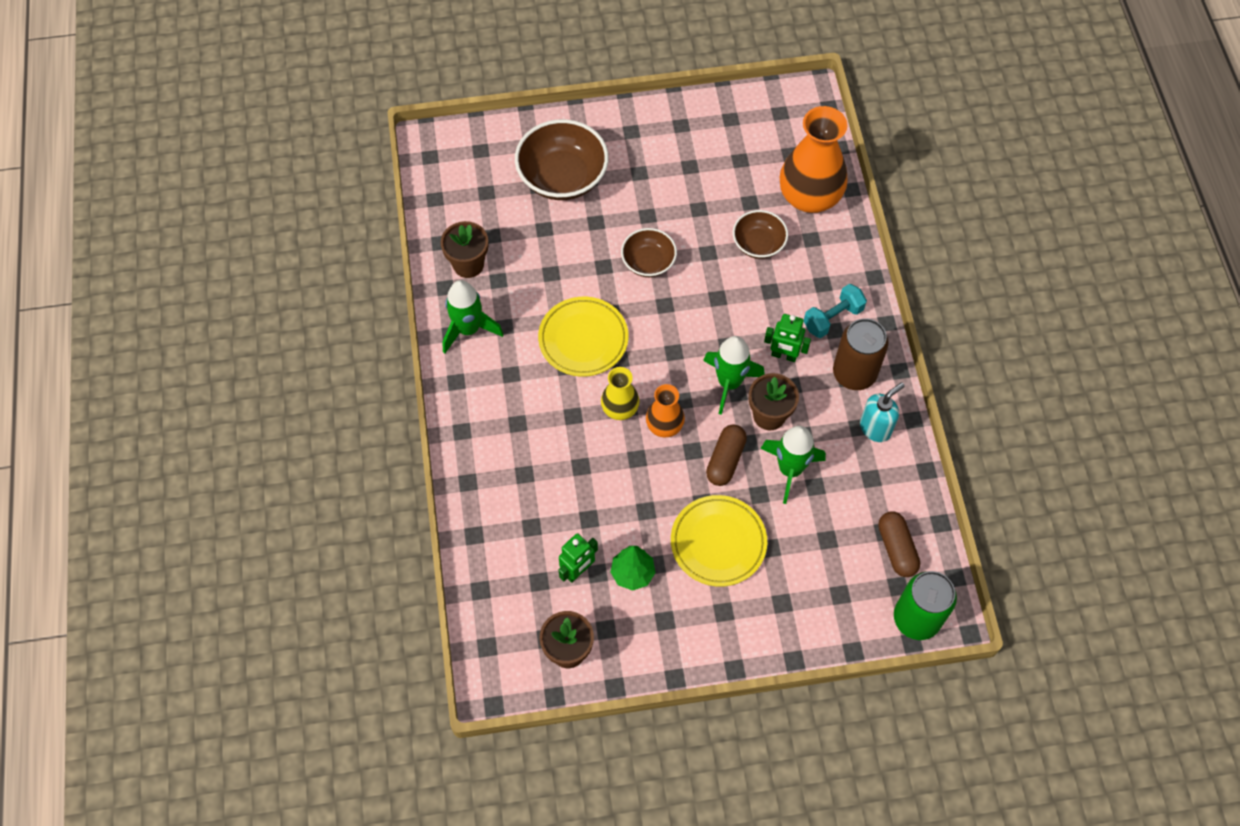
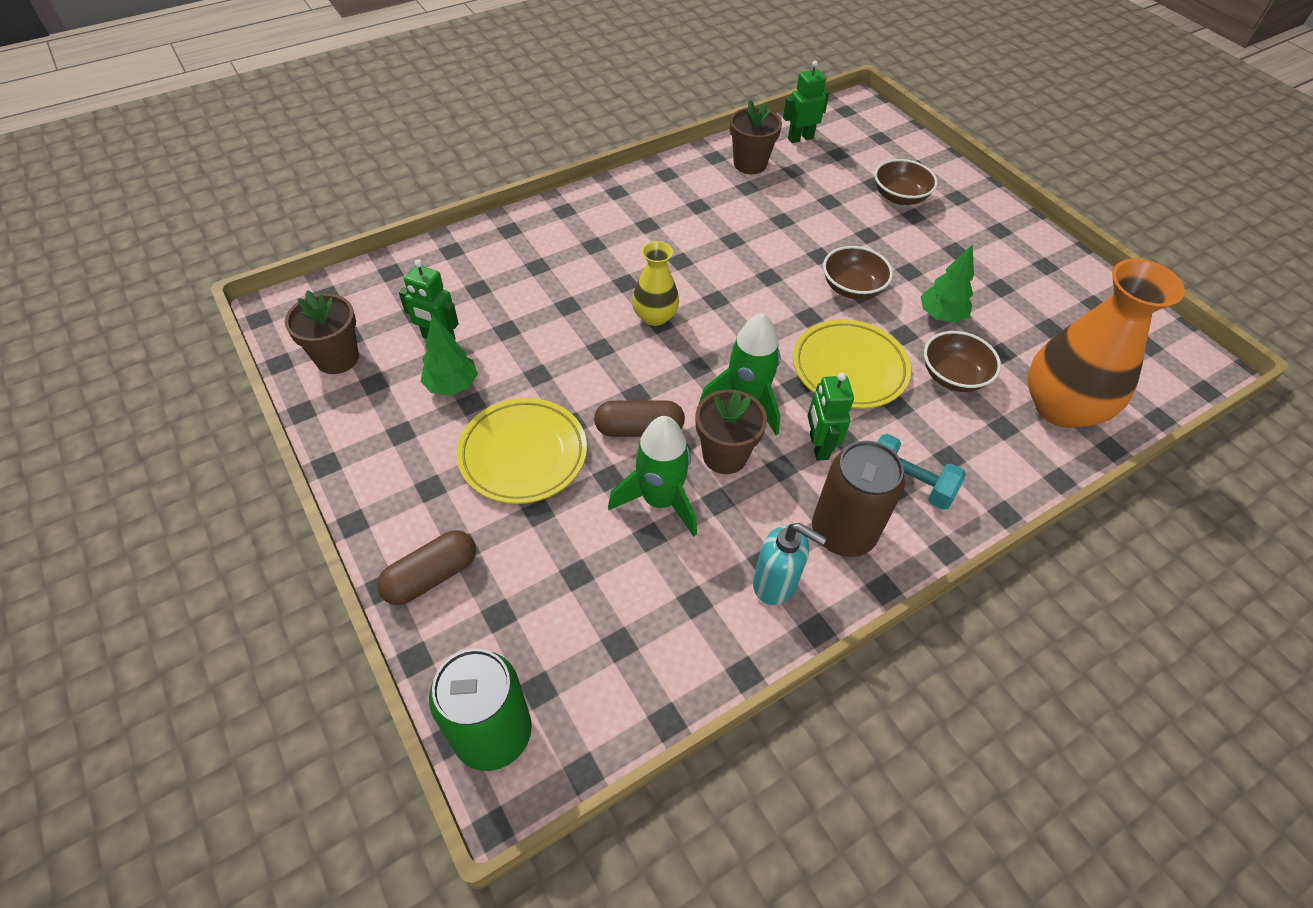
camera: 65 degrees right, 10 degrees down
(452, 210) = (800, 138): none -> green robot
(468, 329) = (679, 183): green rocket -> none
(562, 177) = (899, 197): brown bowl -> brown bowl, size x0.58
(583, 339) = (721, 264): yellow plate -> yellow plate (849, 368)
(664, 425) = (654, 360): orange vase -> none
(701, 220) = (940, 316): none -> green tree
(896, 548) = (598, 669): brown capsule -> brown capsule (431, 576)

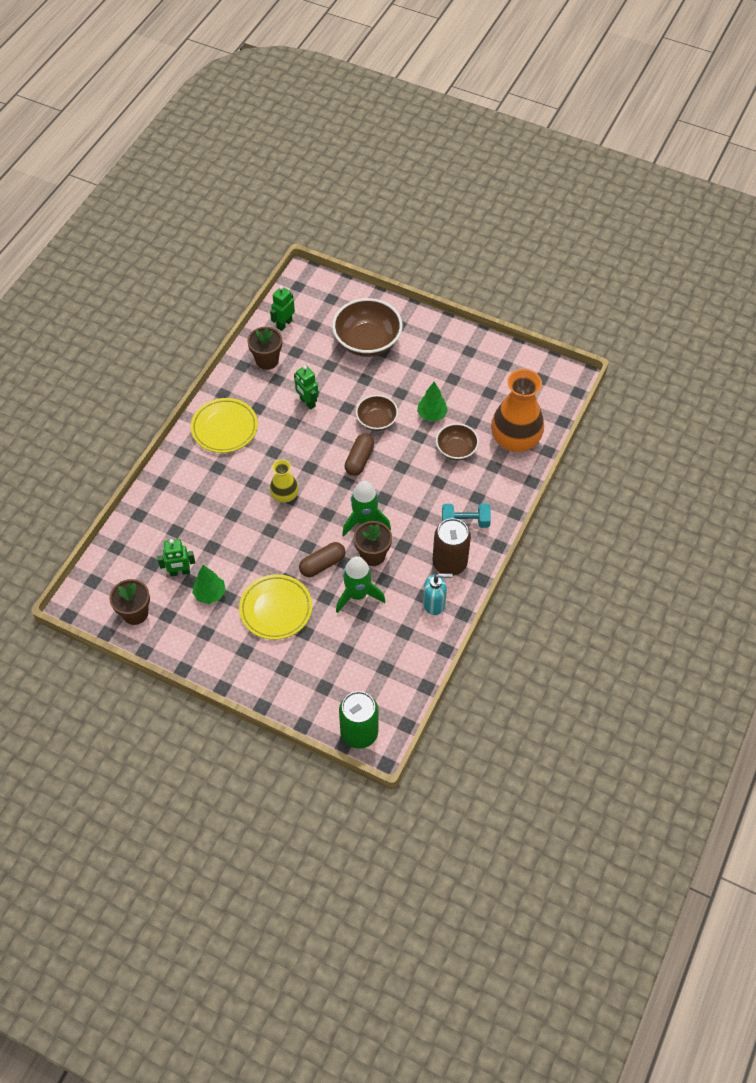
camera: 30 degrees left, 5 degrees up
(431, 576) = (280, 689): brown capsule -> brown capsule (359, 460)
(818, 446) = (413, 525): green robot -> green robot (307, 402)
(849, 368) = (403, 473): yellow plate -> yellow plate (224, 428)
(899, 197) = (367, 341): brown bowl -> brown bowl, size x1.71

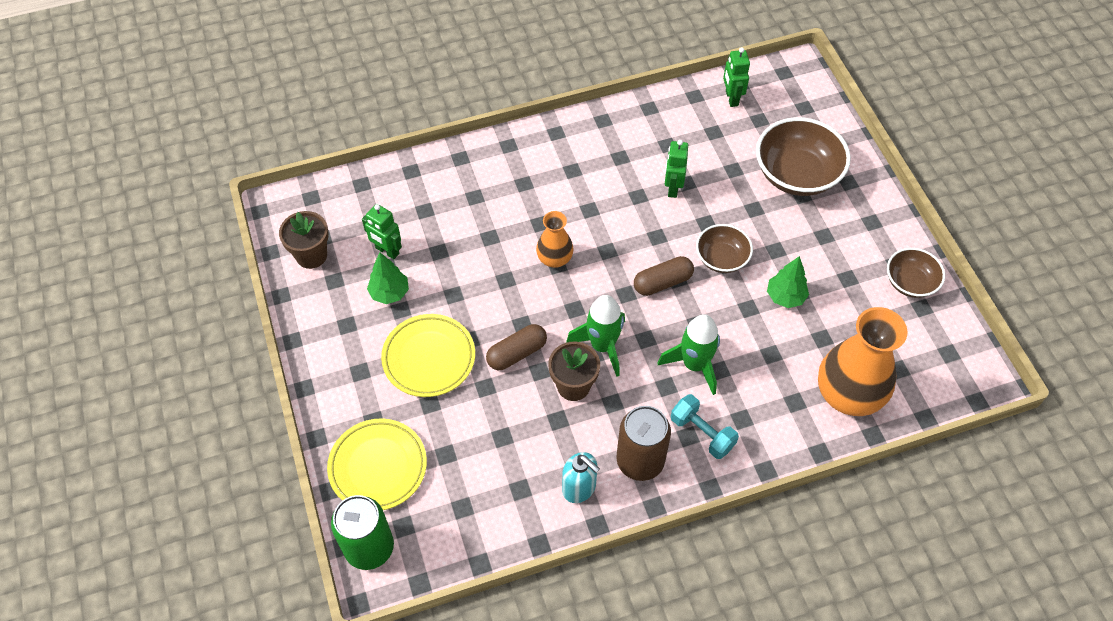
camera: 45 degrees right, 0 degrees up
(224, 428) = (570, 152): yellow plate -> yellow plate (378, 467)
(267, 360) = (677, 120): brown flower pot -> none
(284, 324) = (731, 98): green robot -> green robot turned 90 degrees counterclockwise
(285, 495) = (554, 258): yellow vase -> orange vase
(322, 564) = (517, 353): brown capsule -> brown capsule turned 45 degrees counterclockwise
(357, 595) = (516, 412): green rocket -> green rocket (694, 365)
(456, 449) = (773, 352): brown bowl -> brown bowl (910, 282)

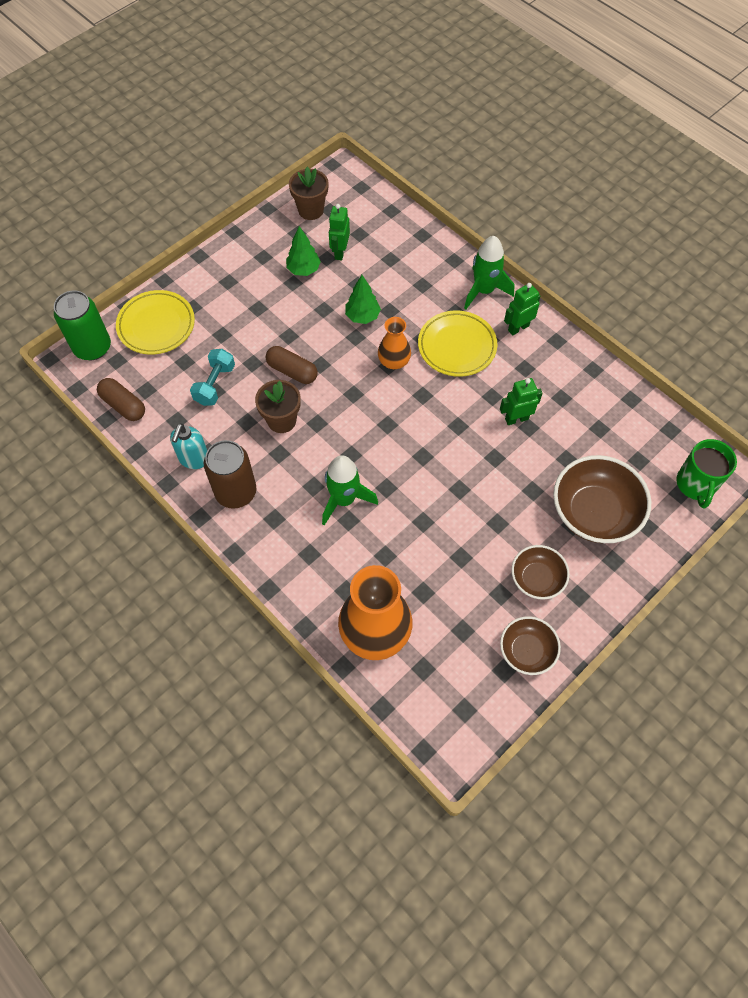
camera: 65 degrees right, 5 degrees up
(429, 358) = (260, 317): yellow plate -> yellow plate (457, 346)
(602, 346) = (328, 426): green rocket -> green rocket (484, 290)
(662, 282) = (413, 447): brown capsule -> brown capsule (123, 405)
(702, 433) = (281, 528): turquoise dumbbell -> turquoise dumbbell (215, 384)
(721, 258) = (463, 483): brown bowl -> brown bowl (536, 579)
(731, 98) = (648, 429): green robot -> green robot (518, 328)
(785, 297) = (451, 547): green tree -> green tree (362, 316)
(801, 93) = (696, 484): none -> green mug

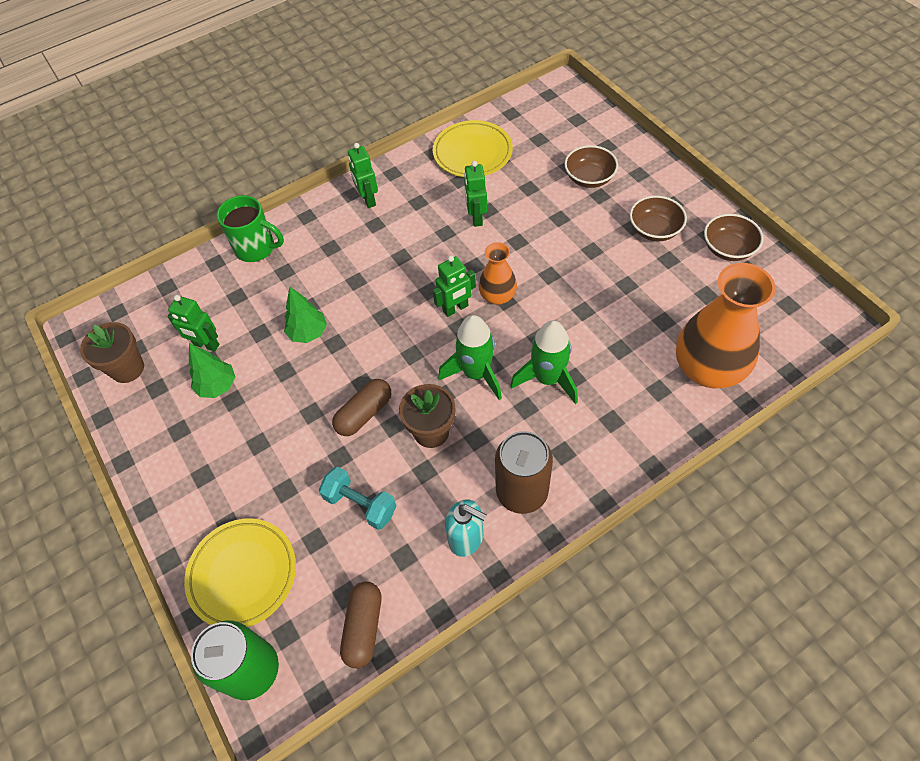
camera: 75 degrees left, 5 degrees down
(123, 405) = (363, 627): brown capsule -> brown capsule turned 45 degrees counterclockwise
(394, 361) = (379, 310): orange vase -> orange vase (497, 296)
(406, 418) = (455, 308): none -> green robot
(457, 346) = (376, 252): yellow plate -> yellow plate (472, 153)
(484, 290) = (311, 220): green rocket -> green rocket (476, 373)
(594, 512) = (589, 178): brown bowl -> brown bowl, size x0.58
(696, 484) = (569, 108): green mug -> green mug (256, 248)

